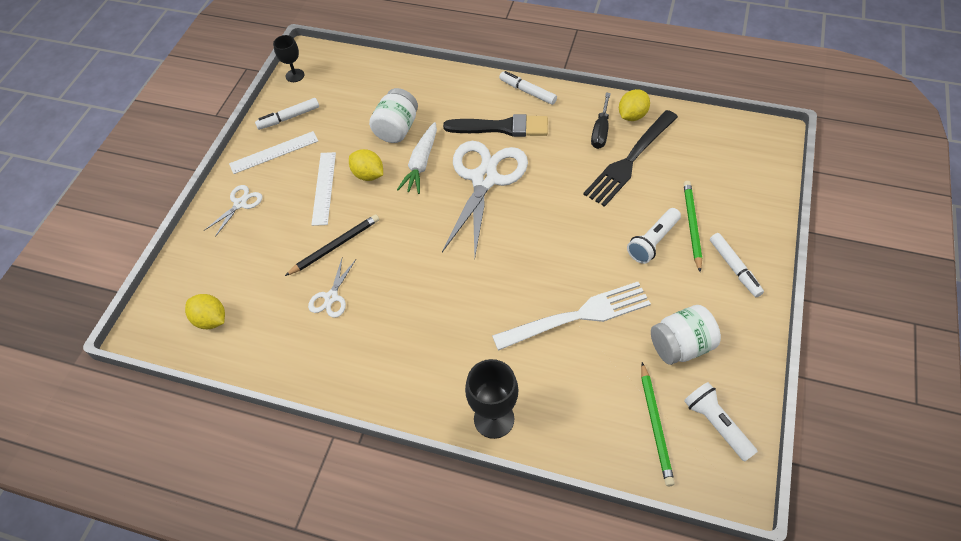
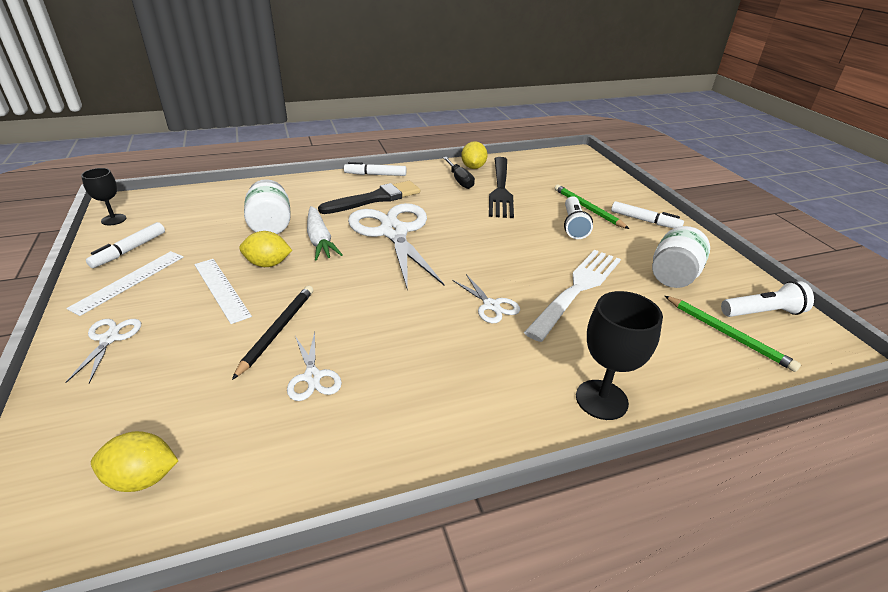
camera: 40 degrees left, 20 degrees down
(494, 297) = (491, 305): none -> white scissors
(716, 424) = (763, 313): white flashlight -> white flashlight turned 150 degrees clockwise

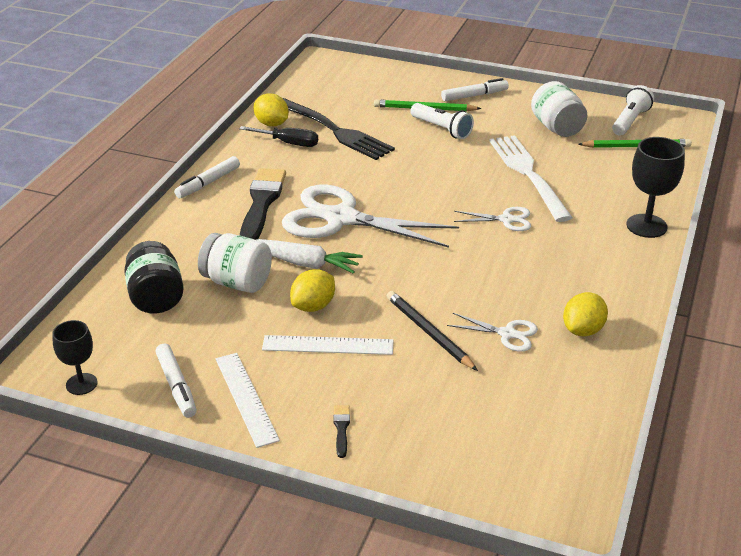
camera: 50 degrees left, 0 degrees up
(109, 339) = (341, 429): white scissors -> black brush
(143, 478) = (544, 442): yellow lemon -> yellow lemon (583, 330)
(227, 207) = (156, 297): none -> black jar

